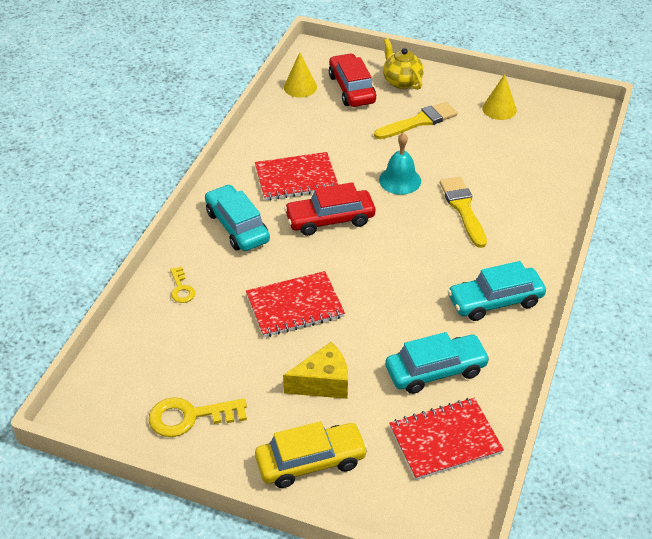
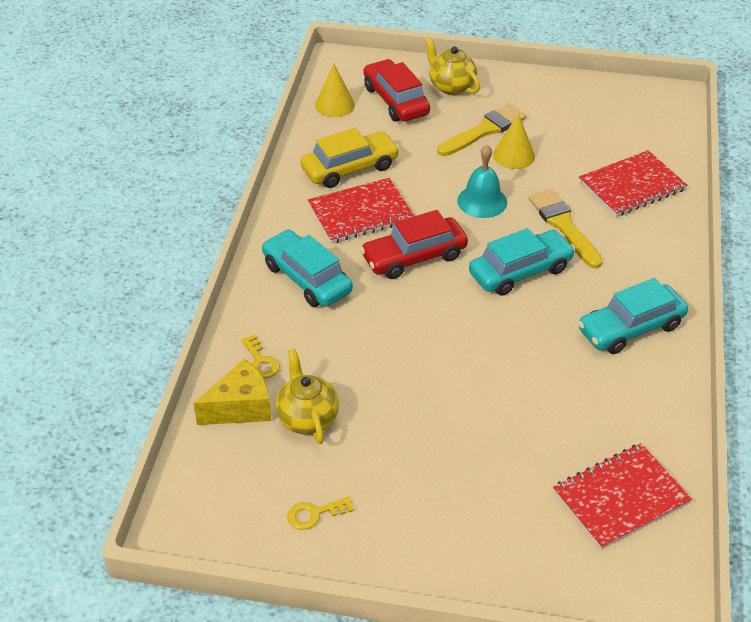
camera: 10 degrees left, 0 degrees up
(189, 416) = (314, 514): yellow key -> yellow key, size x0.56
(205, 339) = (307, 418): none -> yellow teapot
(295, 306) = (402, 364): red notebook -> red notebook (632, 186)
(311, 462) = (473, 546): yellow car -> yellow car (350, 168)
(323, 383) = (461, 451): yellow cheese -> yellow cheese (241, 407)
(436, 371) = (587, 418): turquoise car -> turquoise car (520, 271)
(499, 109) = (571, 106): yellow cone -> yellow cone (514, 155)

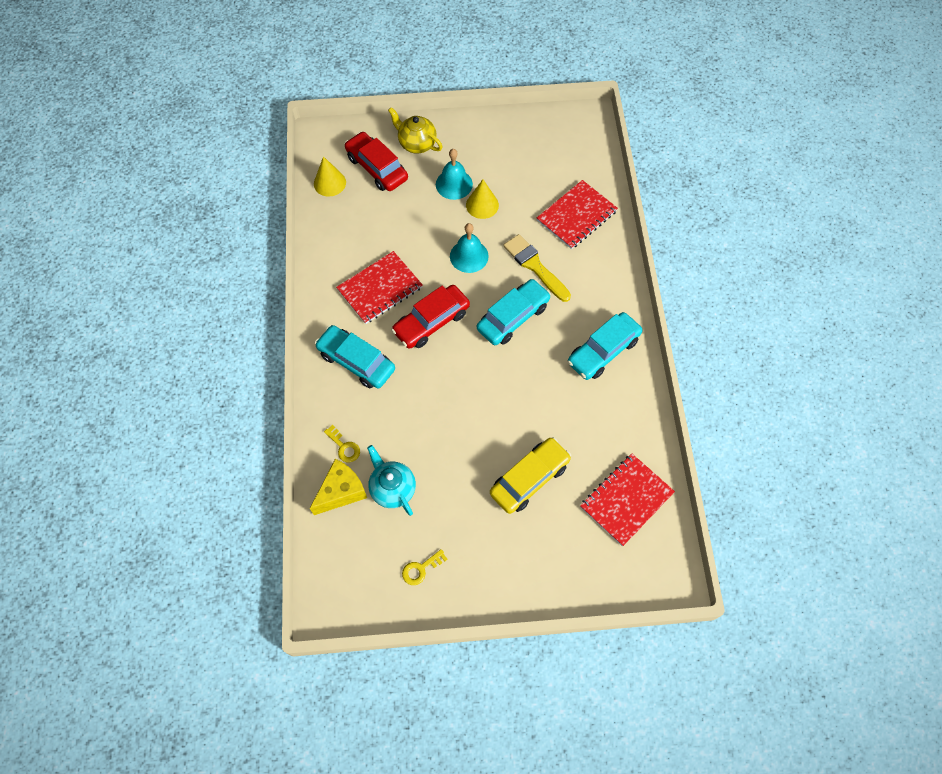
camera: 15 degrees left, 20 degrees up
(307, 418) = (392, 488): yellow teapot -> turquoise teapot
(350, 168) = (359, 246): yellow car -> yellow car (529, 479)
(484, 130) = (454, 184): yellow brush -> turquoise bell

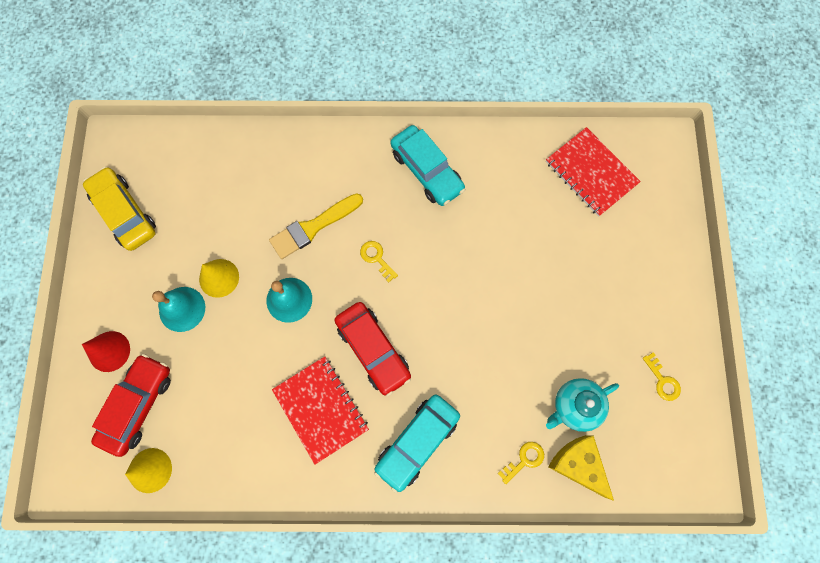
camera: 85 degrees left, 10 degrees up
(377, 168) = (138, 405): red car -> red car turned 150 degrees clockwise
(416, 144) = (109, 351): yellow teapot -> red cone
(513, 317) = (376, 258): turquoise car -> yellow key
(529, 479) = (567, 261): yellow car -> yellow car (125, 213)
(576, 216) = (252, 174): red notebook -> none

